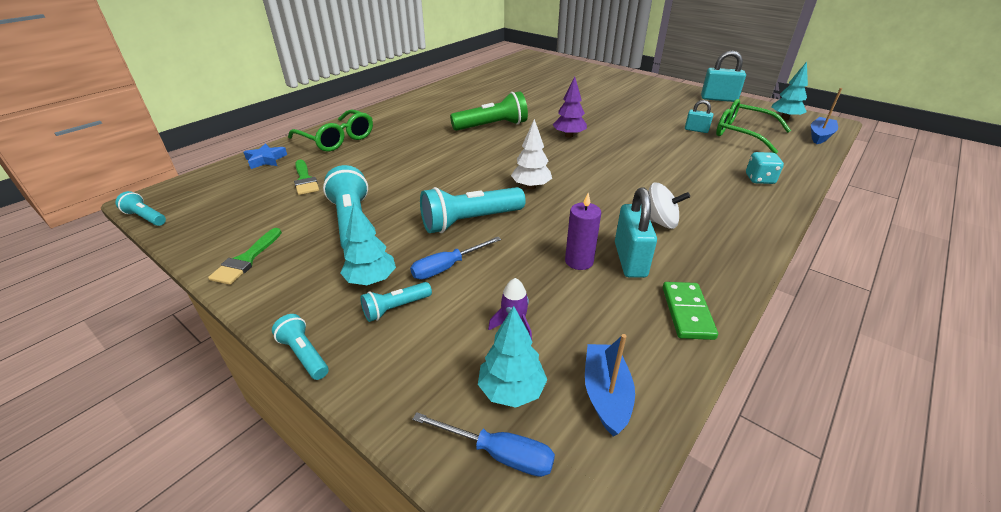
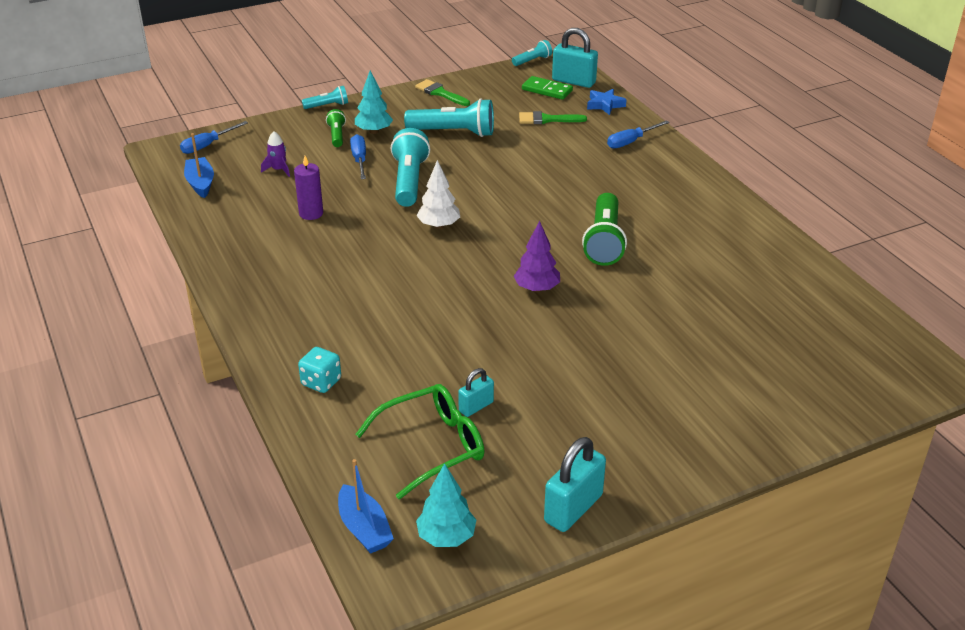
camera: 115 degrees right, 0 degrees up
(337, 139) = (631, 142): green glasses -> blue screwdriver
(395, 308) = (337, 135): turquoise flashlight -> green flashlight
(511, 390) = (236, 157): turquoise tree -> none
(606, 394) = (200, 183): blue boat -> blue boat turned 135 degrees counterclockwise
(630, 260) = (289, 236): turquoise padlock -> turquoise padlock (573, 81)
(659, 222) = (318, 273): white spinning top -> none
(687, 312) = (217, 236): green domino -> green domino (547, 90)

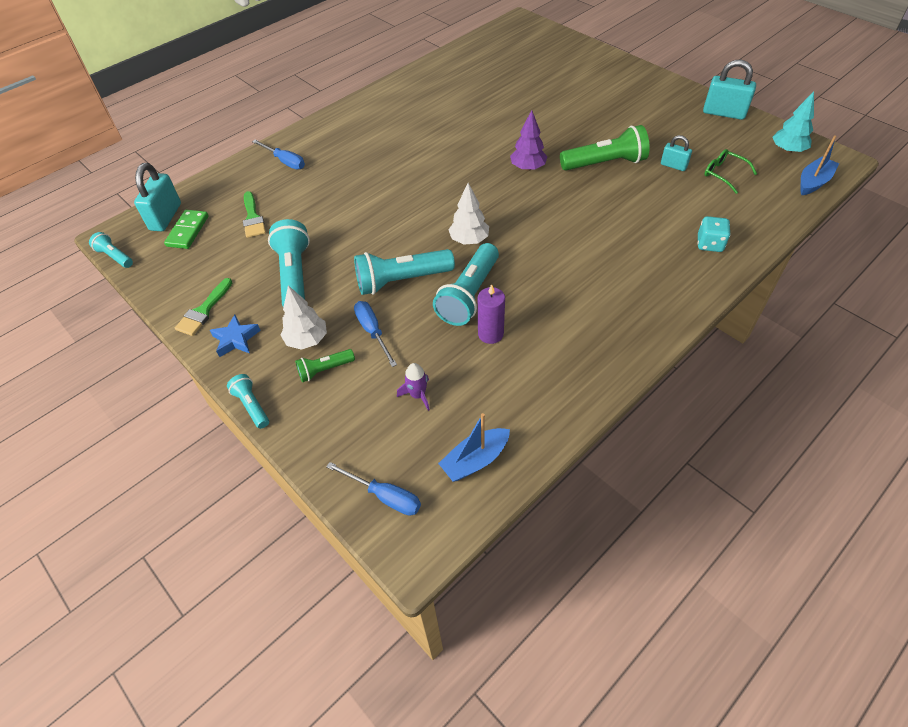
camera: 105 degrees left, 15 degrees up
(359, 160) = (373, 331): blue screwdriver -> blue screwdriver turned 90 degrees clockwise
(365, 212) = (469, 295): none -> turquoise flashlight
(374, 131) = (307, 340): turquoise tree -> white tree
(433, 446) = (724, 174): green glasses -> green glasses, size x0.58
(604, 242) = (448, 149): green flashlight -> green flashlight (605, 163)
(605, 105) = (215, 188): blue star -> blue star (236, 339)

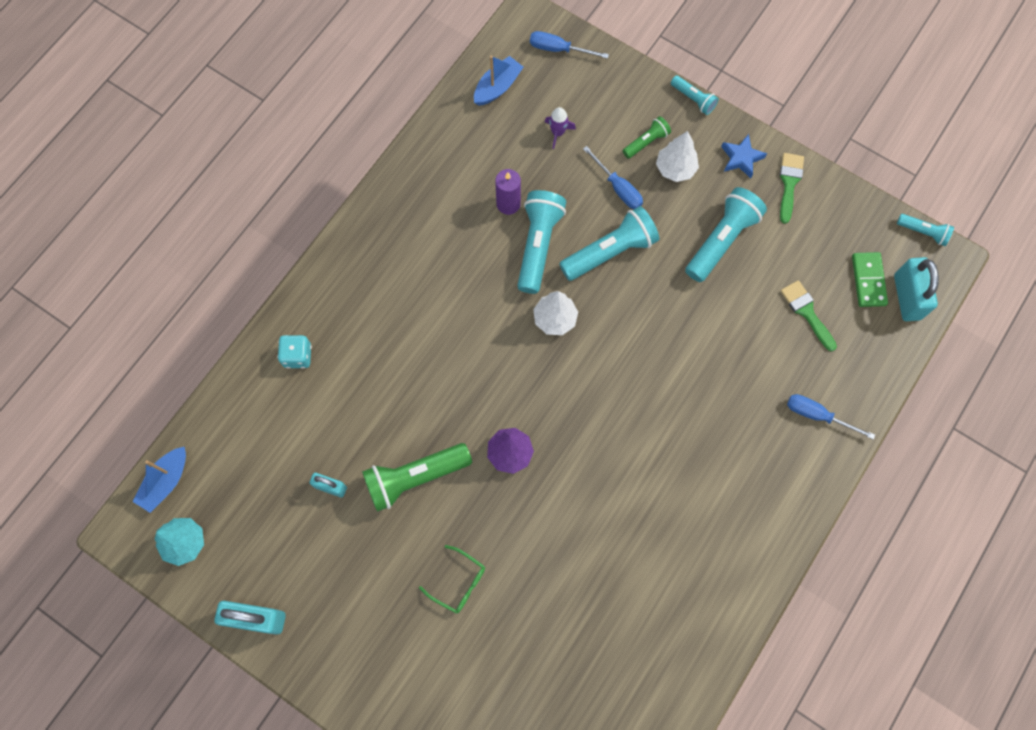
camera: 165 degrees right, 20 degrees up
(294, 275) = (721, 240): turquoise flashlight -> turquoise flashlight turned 120 degrees counterclockwise
(724, 174) = (270, 480): green glasses -> green glasses (459, 583)

